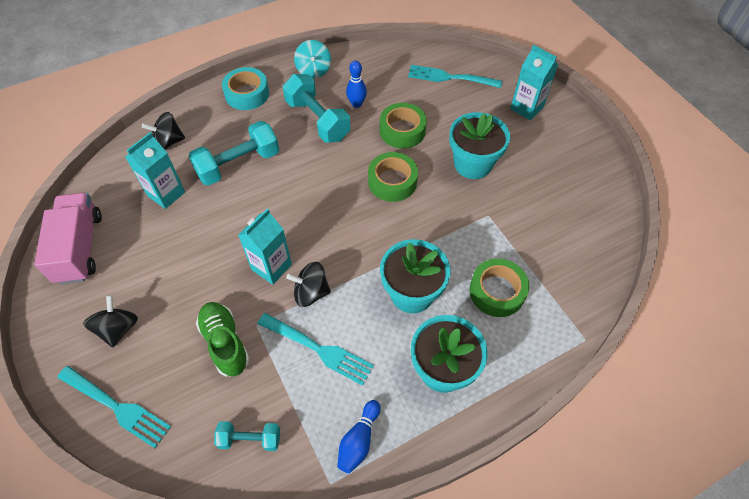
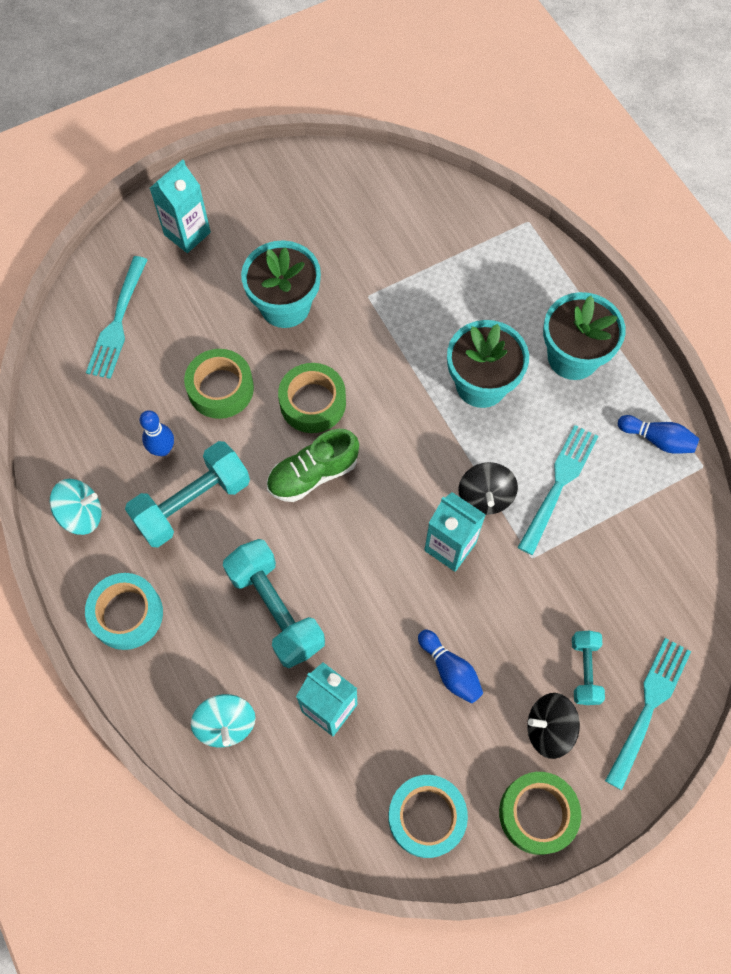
camera: 90 degrees left, 10 degrees up
(80, 248) = (426, 817): pink truck -> turquoise tape
(168, 142) = (226, 724): black spinning top -> turquoise spinning top
(176, 264) = (450, 670): none -> blue bowling pin
(225, 343) = (558, 591): green shoe -> green shoe (313, 474)
(250, 439) = (668, 549): turquoise dumbbell -> turquoise dumbbell (584, 671)
(497, 291) = (475, 297): green tape -> green tape (537, 814)

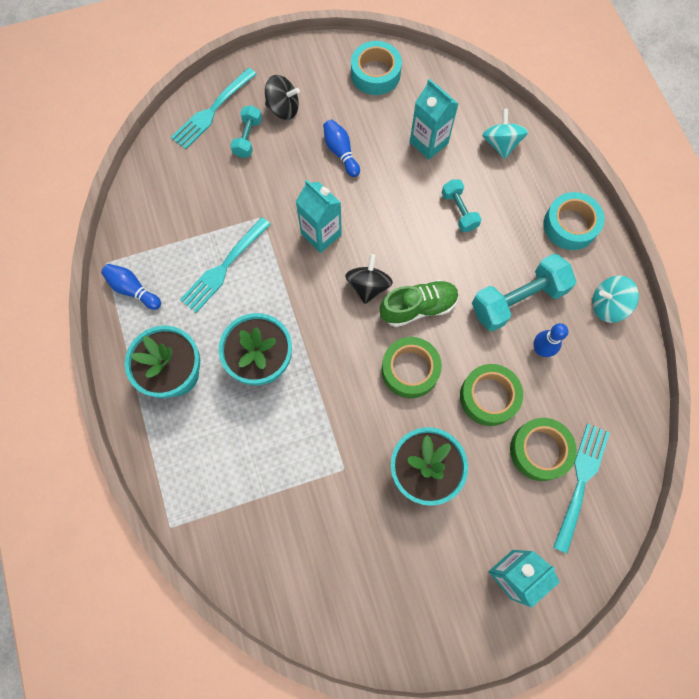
camera: 170 degrees left, 5 degrees up
(276, 609) = (459, 211): turquoise dumbbell -> turquoise dumbbell, size x0.56
(485, 496) = (284, 267): black spinning top -> black spinning top (368, 286)
(537, 814) = (305, 65): green tape -> green tape (539, 450)

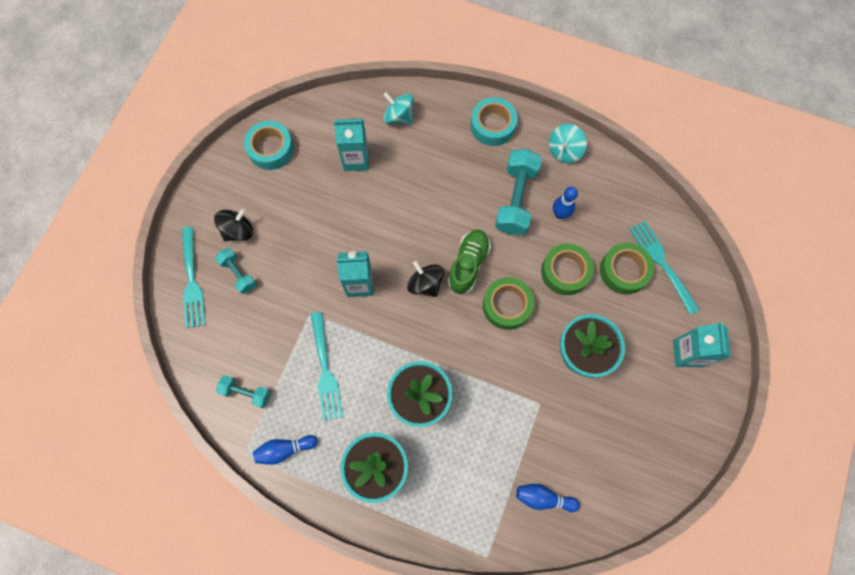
camera: 50 degrees left, 0 degrees up
(341, 152) = (310, 221): blue bowling pin -> blue bowling pin (543, 498)
(459, 211) = (423, 182): turquoise dumbbell -> turquoise dumbbell (246, 392)

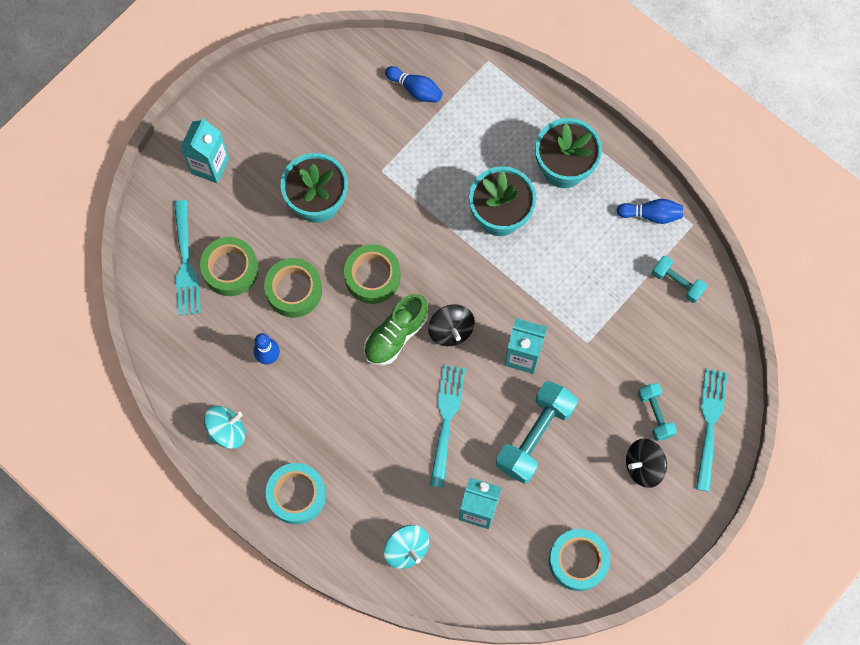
camera: 160 degrees left, 0 degrees up
(325, 369) = (588, 278): turquoise fork -> turquoise fork (446, 421)
(516, 199) = (310, 391): turquoise dumbbell -> turquoise dumbbell (535, 436)

